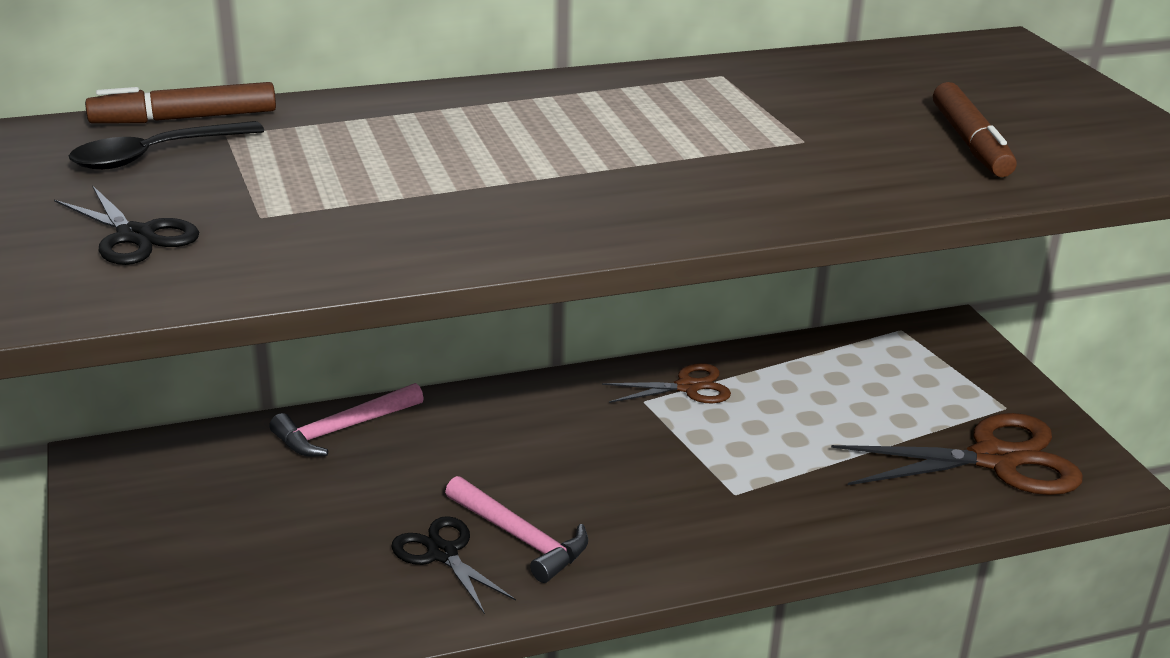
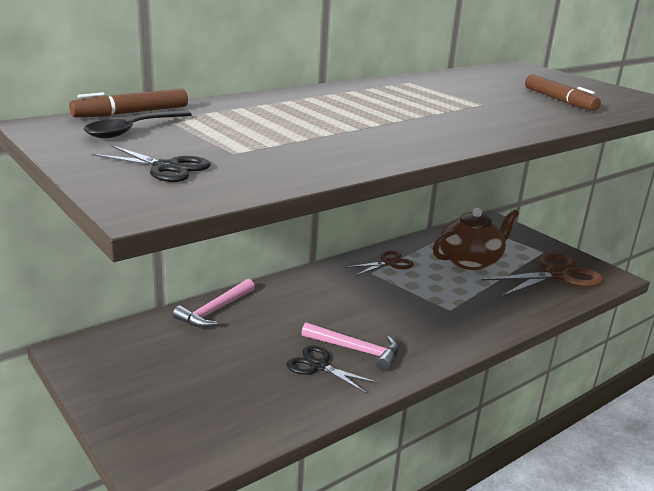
camera: 20 degrees left, 5 degrees down
(844, 405) = (470, 261): none -> brown teapot

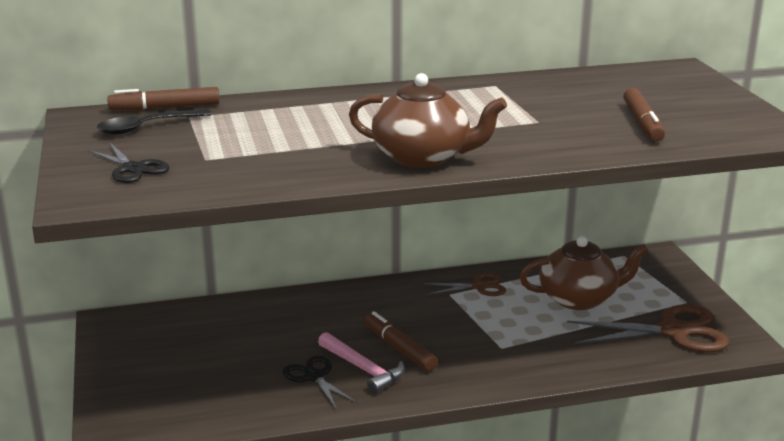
camera: 25 degrees right, 0 degrees up
(215, 311) = (257, 307): pink hammer -> none
(371, 325) = (399, 348): none -> brown marker
(437, 135) = (423, 157): none -> brown teapot

